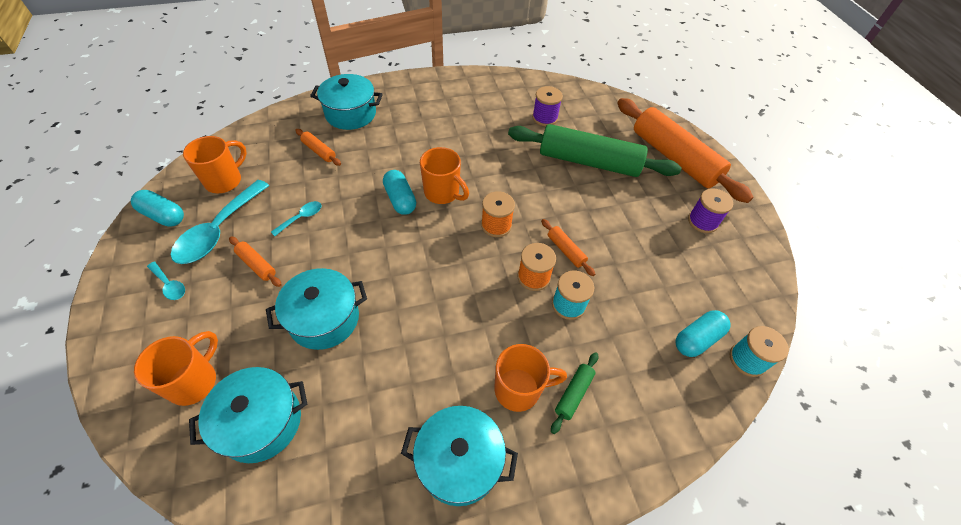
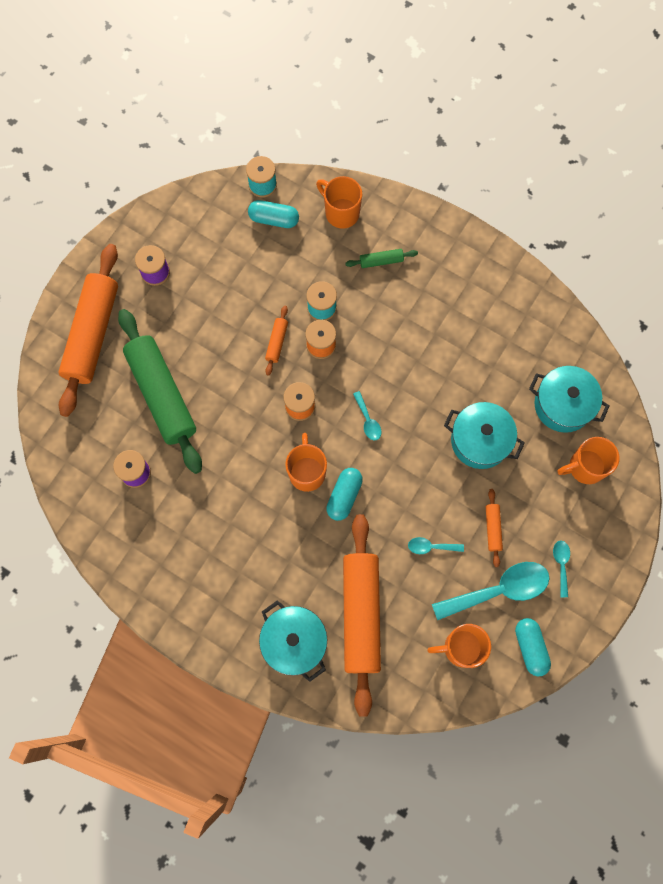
camera: 130 degrees left, 20 degrees up
(319, 151) = (361, 614): orange rolling pin -> orange rolling pin, size x2.44
(436, 257) = (368, 420): none -> turquoise spoon
(459, 461) = (476, 288): turquoise pot -> none
(519, 389) = (408, 291): orange mug -> orange mug (341, 212)

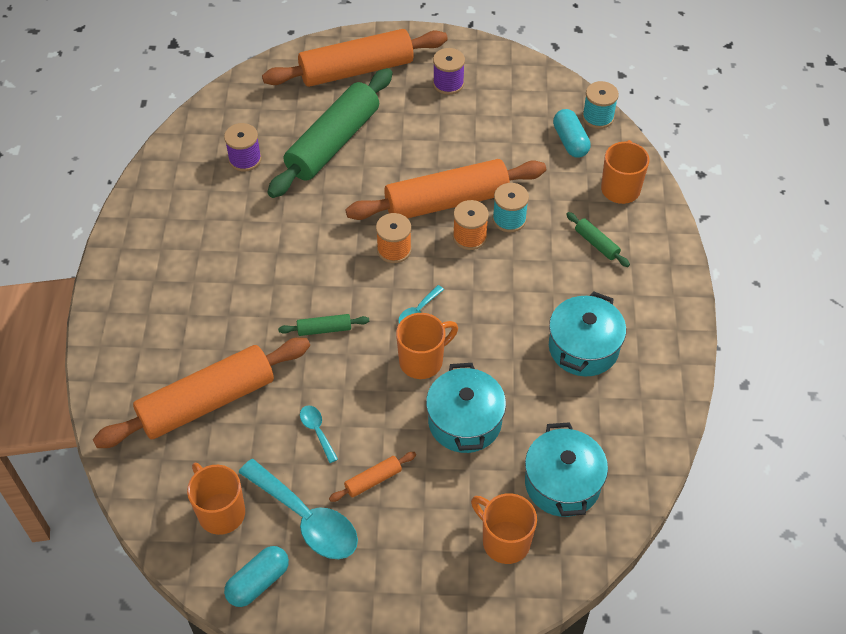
camera: 60 degrees right, 20 degrees down
(277, 342) = (446, 201): orange rolling pin -> orange rolling pin, size x2.44
(294, 642) = (147, 358): turquoise pot -> turquoise pot (583, 348)
(307, 472) = (329, 287): orange mug -> orange mug (422, 361)
(344, 496) = (324, 329): turquoise capsule -> green rolling pin
(561, 564) = (373, 569): turquoise spoon -> none

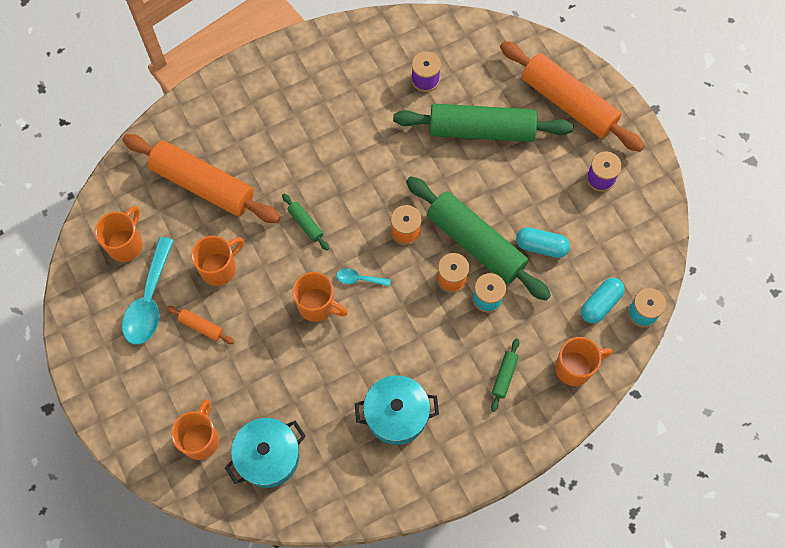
camera: 60 degrees right, 15 degrees up
(258, 582) = (89, 297): turquoise capsule -> turquoise capsule (541, 246)
(317, 431) = (219, 268): turquoise spoon -> orange mug
(446, 201) = (476, 243): orange rolling pin -> green rolling pin
(464, 421) = (282, 362): turquoise pot -> none

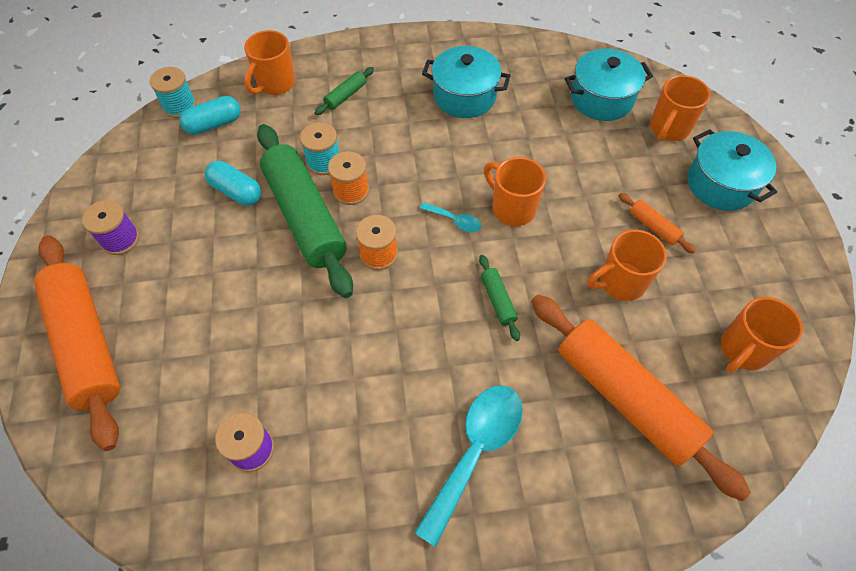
camera: 160 degrees left, 10 degrees down
(149, 300) = (715, 273): turquoise spoon -> turquoise spoon (475, 451)
(149, 390) = (721, 184): none -> turquoise pot
(481, 130) = (219, 345): green rolling pin -> none
(575, 368) = (275, 84): orange mug -> orange mug turned 60 degrees counterclockwise

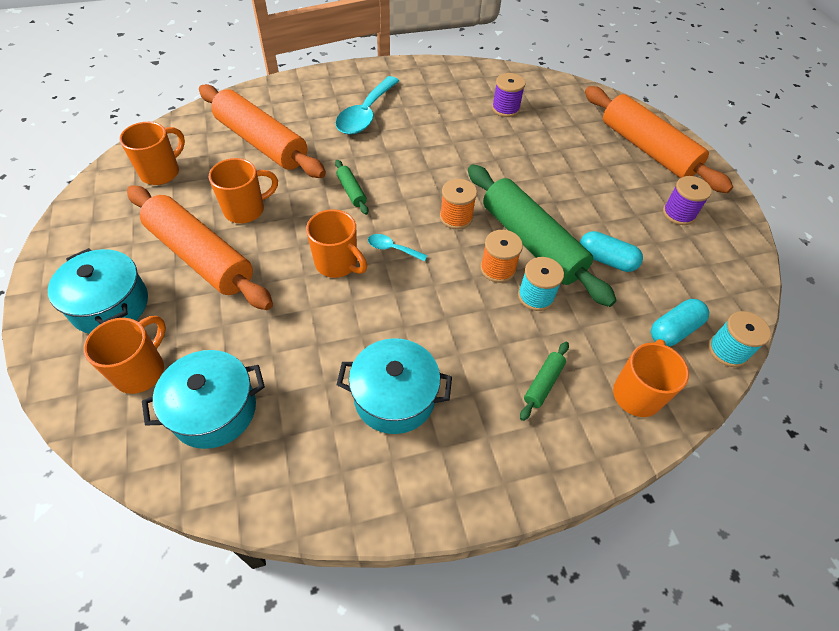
camera: 170 degrees right, 5 degrees down
(653, 227) = (201, 256): orange rolling pin -> orange rolling pin, size x2.44

